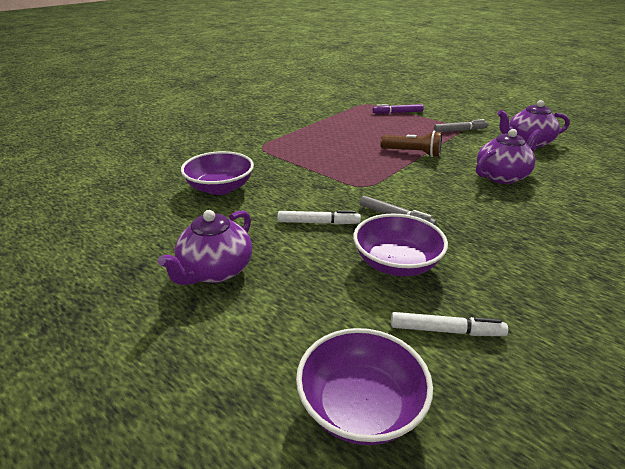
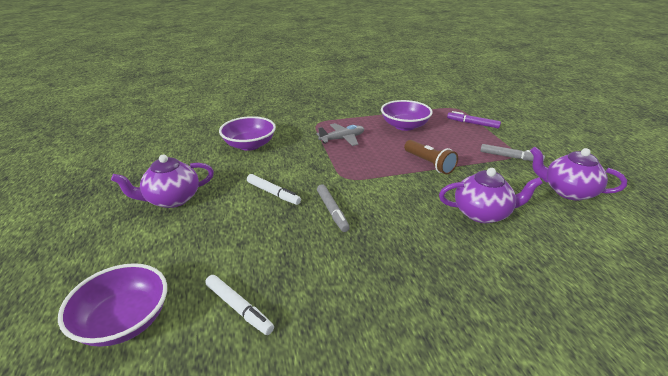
camera: 35 degrees right, 0 degrees up
(308, 154) = (342, 139): none -> grey plane
(396, 263) = (279, 245): purple bowl -> purple bowl (404, 126)

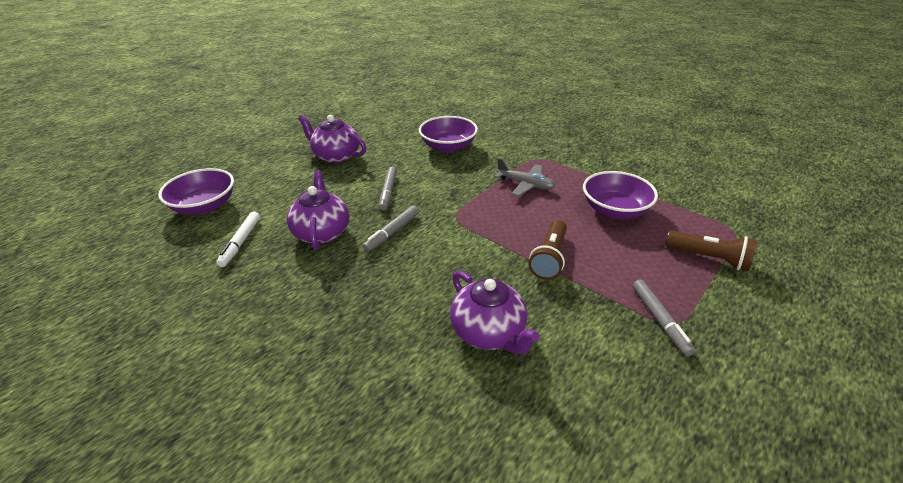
camera: 55 degrees right, 5 degrees up
(273, 193) = (388, 192): white marker -> grey marker
(472, 123) = (709, 258): purple marker -> brown flashlight
(568, 191) = (635, 404): purple teapot -> purple teapot (322, 232)

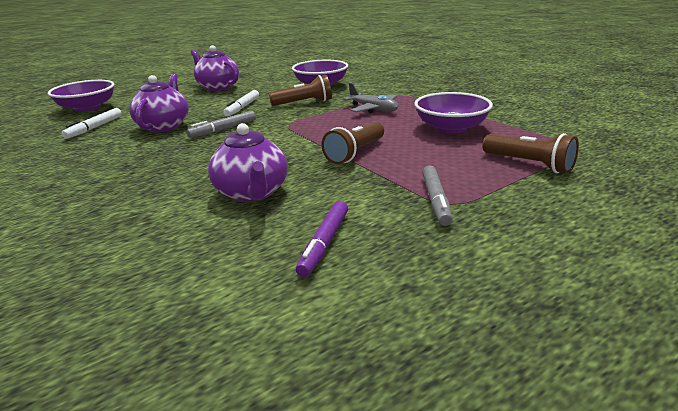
camera: 15 degrees right, 10 degrees down
(388, 192) = (242, 107): grey marker -> white marker
(449, 179) = (304, 103): none -> brown flashlight
(600, 395) = (324, 243): none -> purple marker

